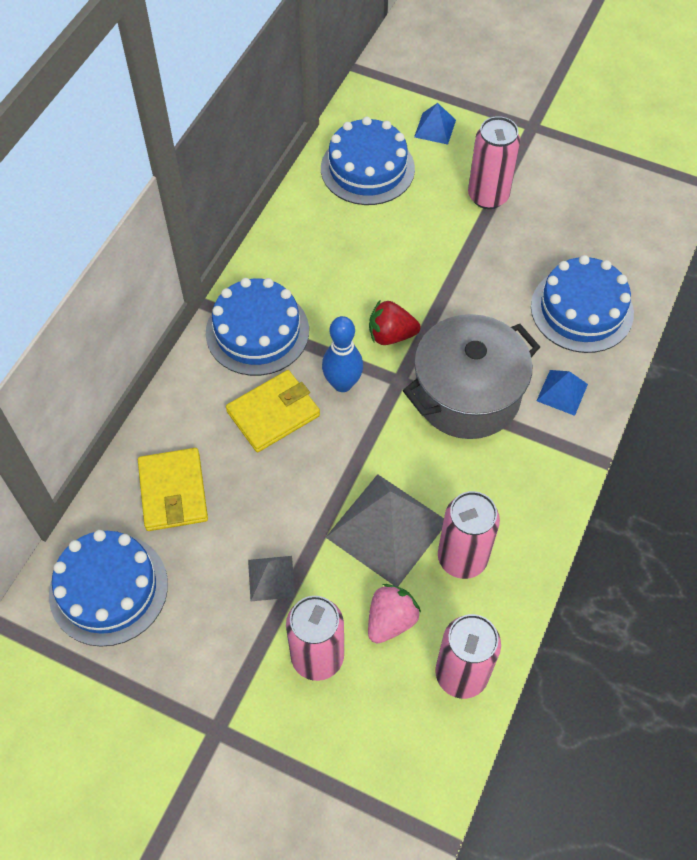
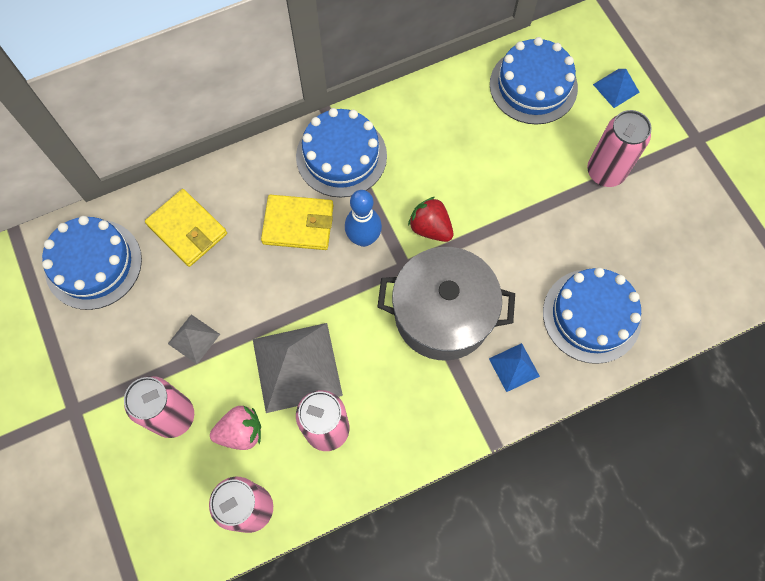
camera: 40 degrees right, 10 degrees up
(173, 492) = (187, 229): yellow wallet -> yellow wallet turned 75 degrees counterclockwise

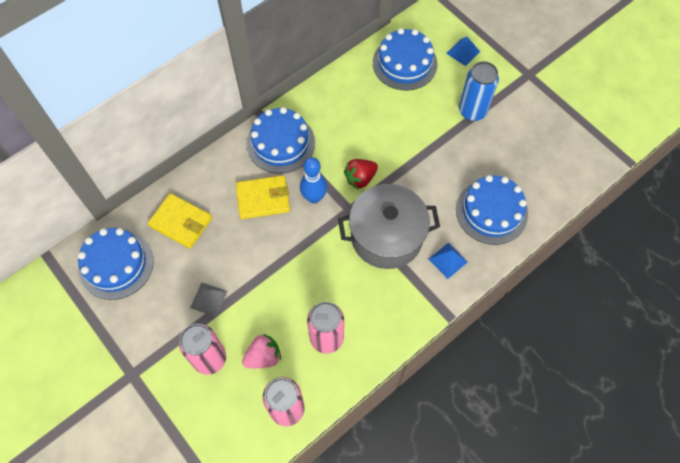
camera: 15 degrees left, 5 degrees down
(297, 367) = (291, 300): grey pyramid -> none
(430, 228) = (360, 178): red strawberry -> red strawberry turned 60 degrees counterclockwise
(605, 172) = (472, 111): pink can -> blue can

